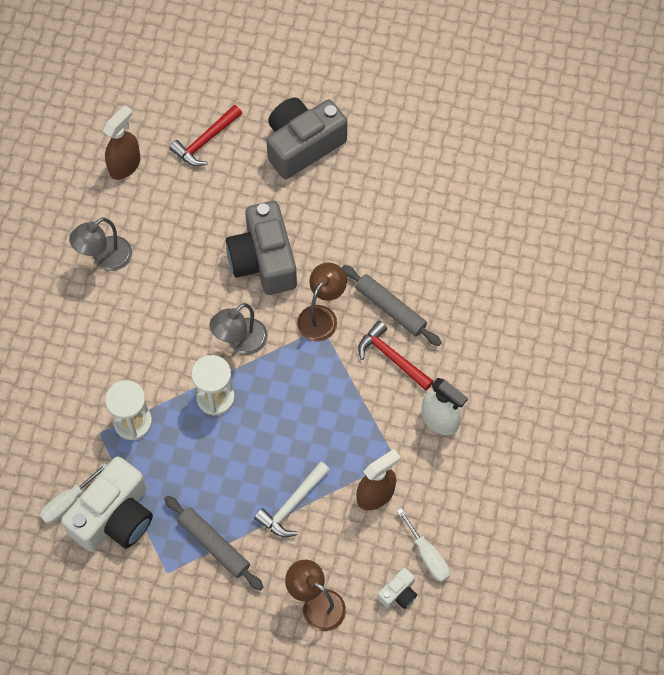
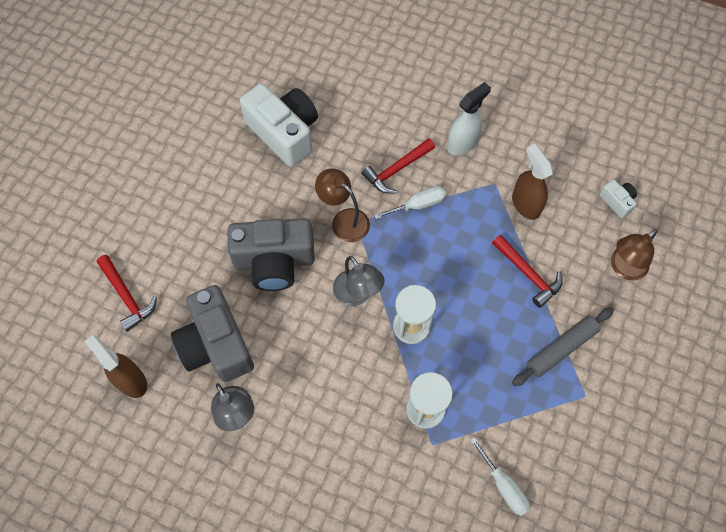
camera: 80 degrees left, 0 degrees up
(114, 516) = (524, 440): white camera -> white camera (284, 133)
(292, 504) = (528, 274): white hammer -> red hammer
(302, 145) = (159, 208): grey camera -> grey camera (216, 344)
(390, 308) = (348, 163): grey rolling pin -> none
(427, 555) = (585, 173): white screwdriver -> white screwdriver (418, 205)

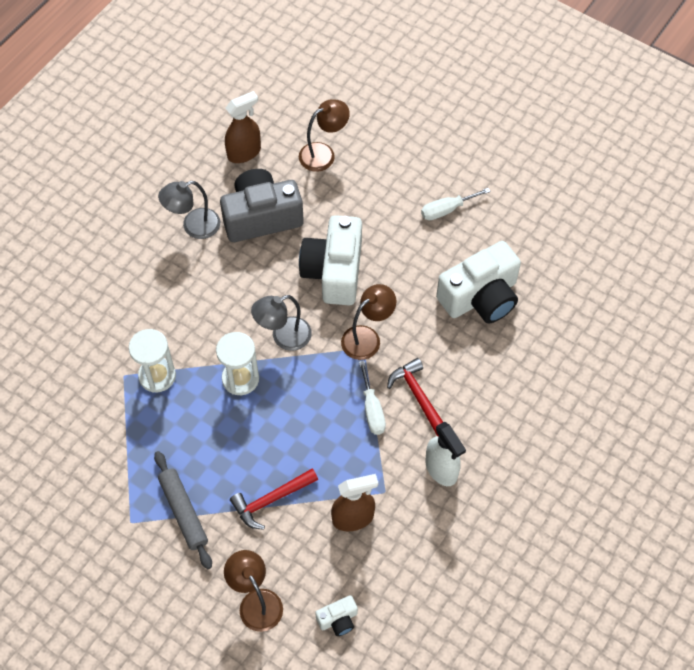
camera: 100 degrees right, 5 degrees down
(127, 296) = (323, 153): red hammer -> brown lamp
(274, 261) = (334, 271): grey camera -> white camera
(503, 486) = (69, 427): white screwdriver -> white screwdriver (446, 210)

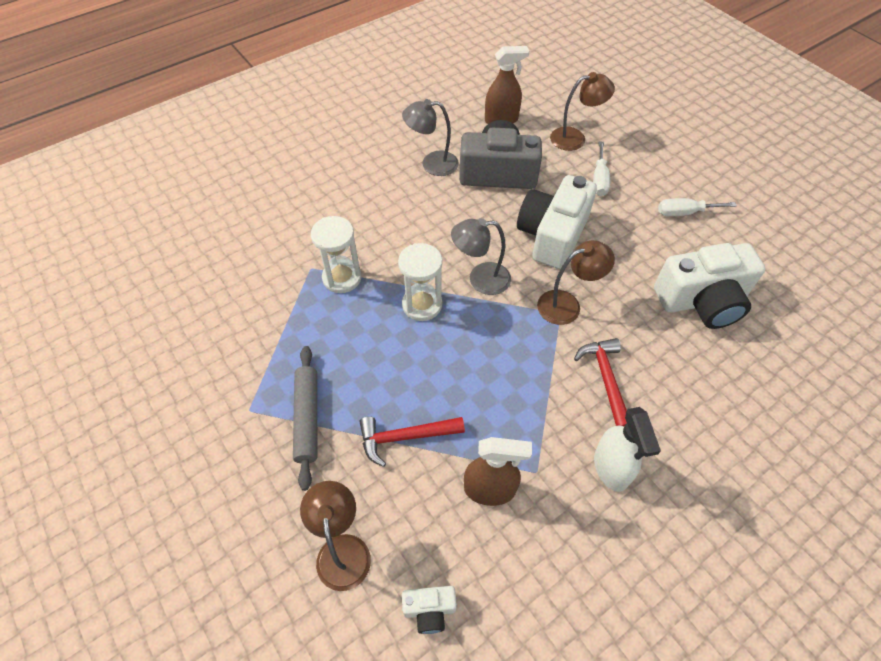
camera: 20 degrees right, 5 degrees down
(372, 409) = (550, 377): white screwdriver -> white screwdriver (599, 179)

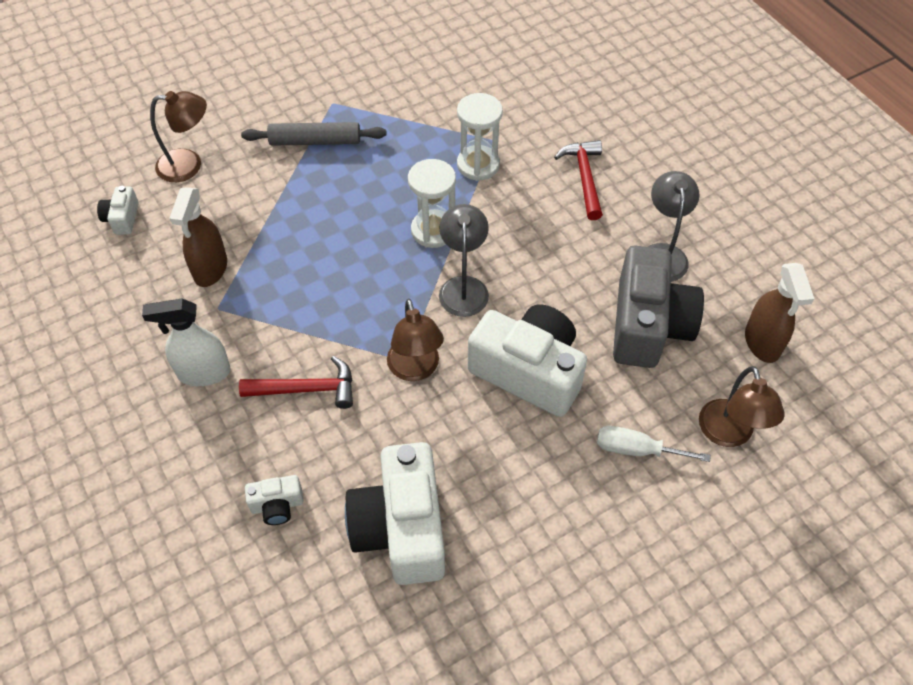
camera: 95 degrees right, 0 degrees up
(405, 437) = (279, 209): red hammer -> red hammer (584, 178)
(684, 213) = (565, 553): white screwdriver -> none
(715, 384) = (277, 505): none -> white camera

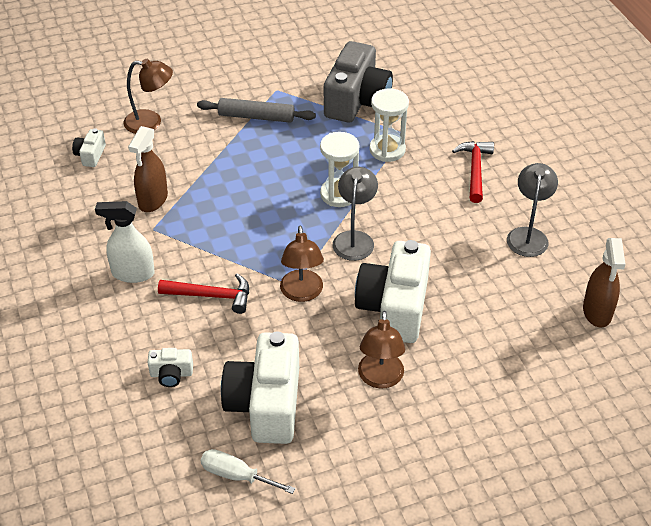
camera: 10 degrees right, 10 degrees down
(529, 372) = (394, 307): white camera -> white camera turned 120 degrees counterclockwise
(636, 450) = (470, 376): white screwdriver -> white screwdriver (236, 475)
(648, 325) = (502, 286): grey camera -> grey camera (356, 100)
(728, 434) = (551, 375): brown lamp -> brown lamp (380, 379)

